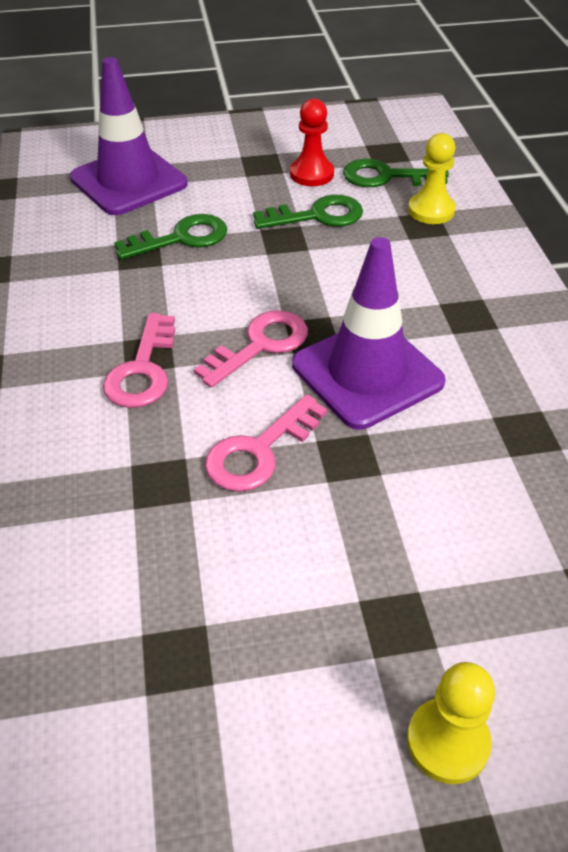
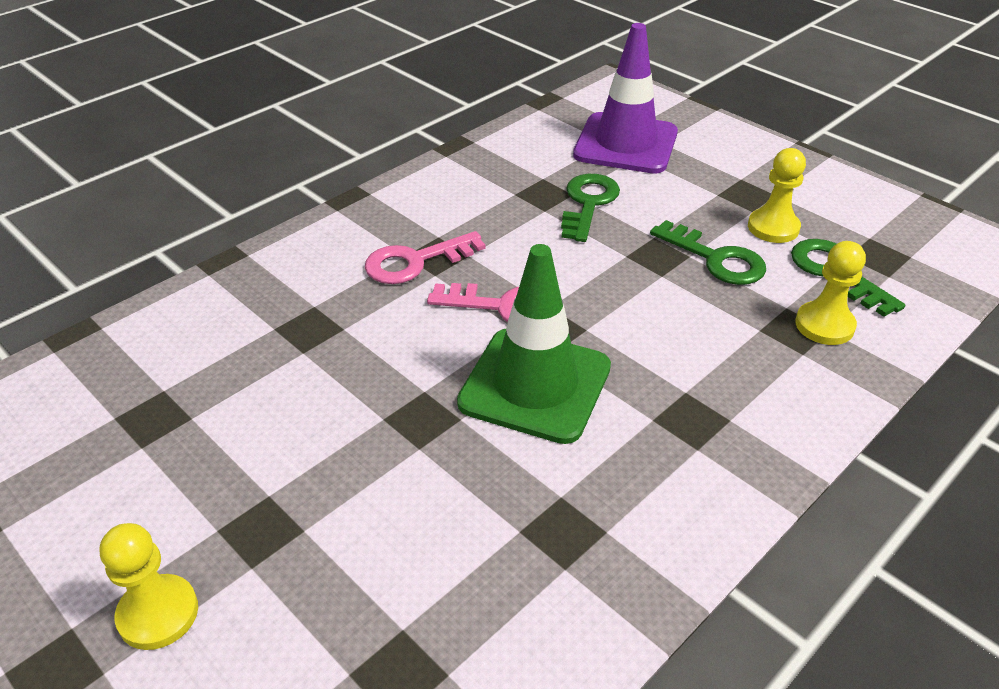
camera: 55 degrees right, 5 degrees down
(181, 238) = (588, 203): green key -> green key turned 105 degrees counterclockwise
(259, 451) = (383, 364): pink key -> none
(311, 174) = (773, 227): red pawn -> yellow pawn
(367, 373) = (535, 385): purple traffic cone -> green traffic cone

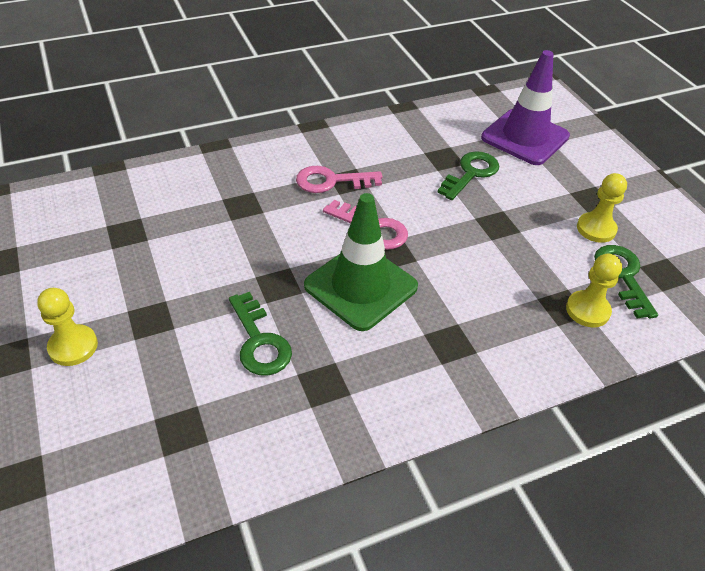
camera: 20 degrees right, 5 degrees up
(715, 259) = (538, 239): green key -> green key (259, 341)

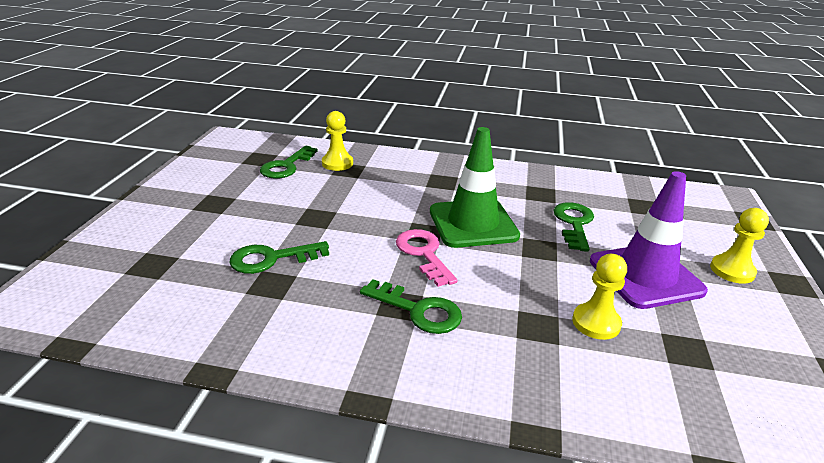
camera: 145 degrees left, 15 degrees down
(331, 181) = (418, 310): pink key -> green key
(525, 137) = (158, 267): purple traffic cone -> purple traffic cone (645, 276)
(596, 229) = (252, 188): yellow pawn -> yellow pawn (596, 323)

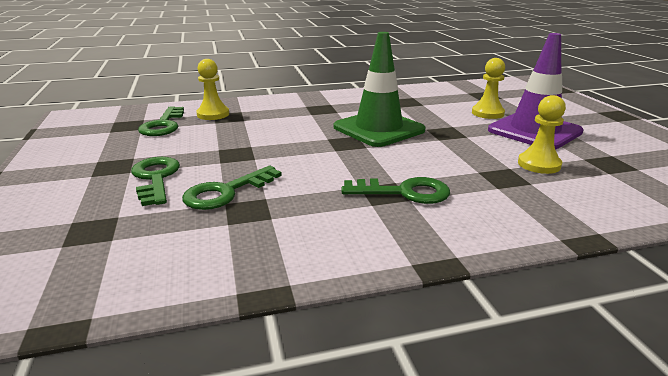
camera: 25 degrees left, 5 degrees down
(424, 254) = (363, 156): pink key -> none
(574, 223) = (451, 113): green key -> green key (156, 178)
(732, 271) = (579, 116): yellow pawn -> yellow pawn (487, 113)

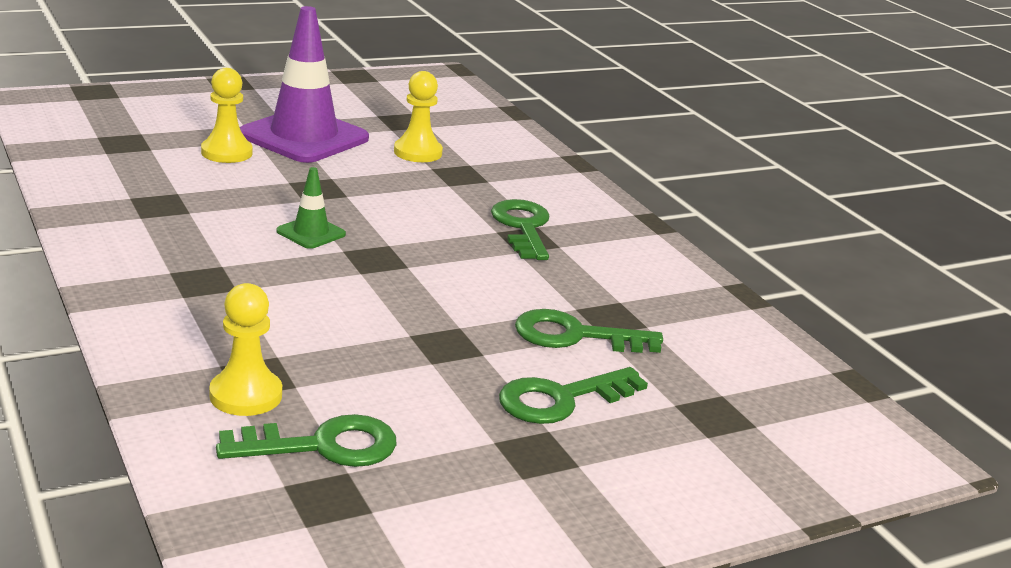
camera: 105 degrees left, 0 degrees up
(226, 192) = (575, 336): green key -> green key turned 150 degrees clockwise
(378, 129) = (311, 233): green traffic cone -> green traffic cone, size x0.45

